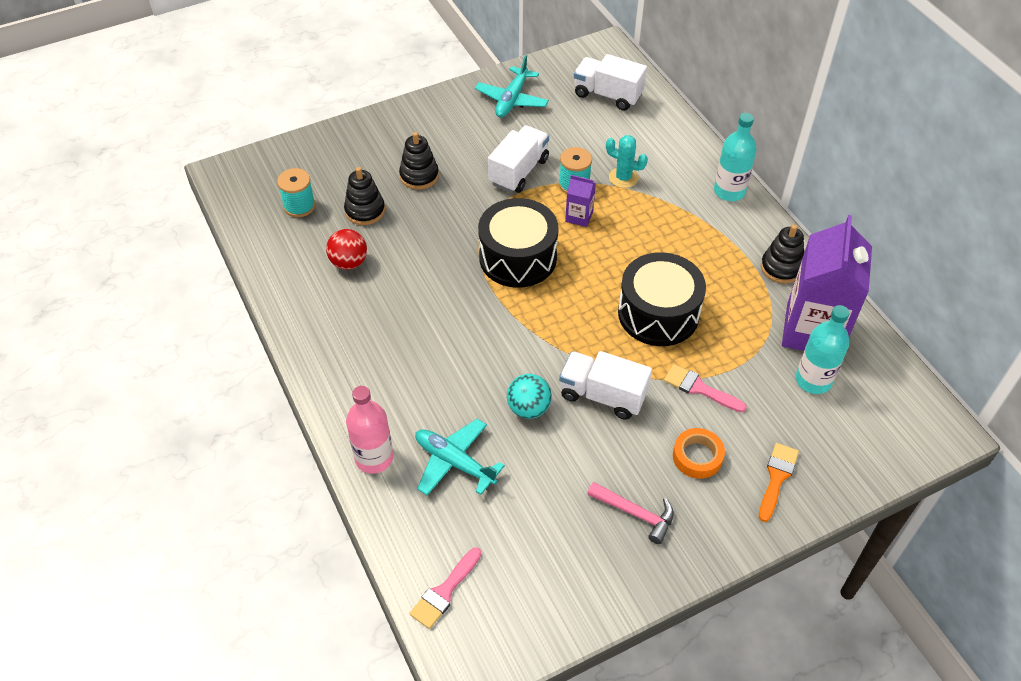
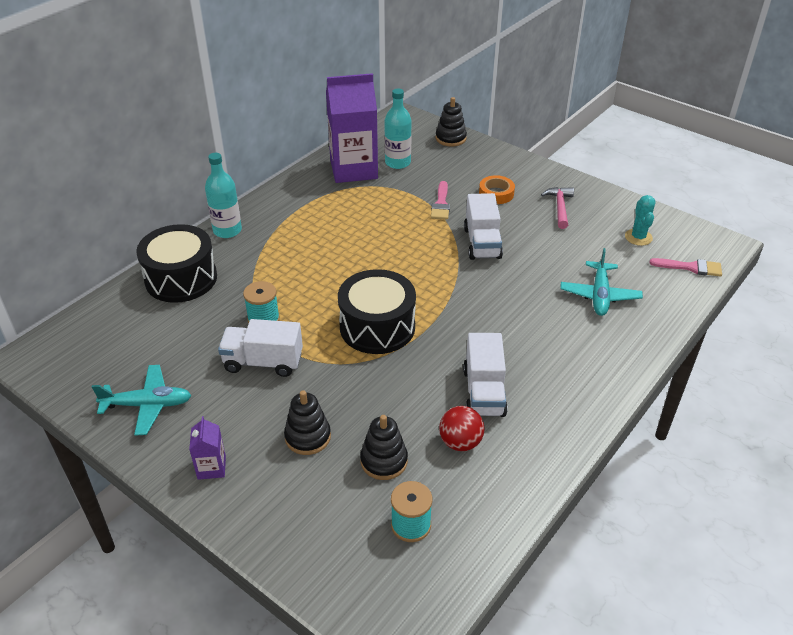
camera: 115 degrees left, 10 degrees down
(374, 458) = (636, 338): pink bottle -> none
(528, 408) = (523, 274): turquoise ball -> none
(579, 216) = (304, 305): purple carton -> purple carton (211, 467)
(607, 95) = (115, 334): white truck -> white truck (484, 392)
(623, 178) = (239, 292): turquoise cactus -> turquoise cactus (638, 237)
(658, 313) = (386, 236): black drum -> black drum (181, 278)
(776, 478) = (485, 163): orange brush -> none
(781, 268) = (301, 191): black stacking toy -> black stacking toy (450, 138)

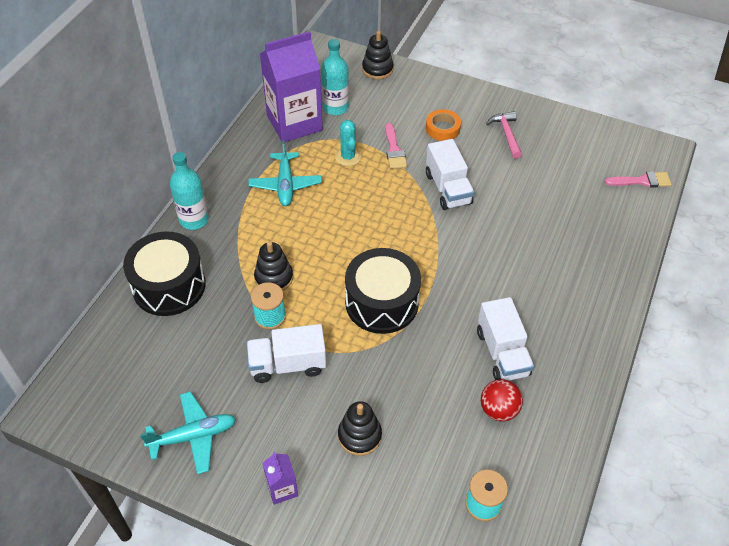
camera: 15 degrees left, 10 degrees up
(384, 461) = (437, 445): black stacking toy -> black stacking toy (274, 278)
(599, 295) = (572, 227): turquoise plane -> turquoise plane (285, 184)
(638, 237) = (587, 156): turquoise cactus -> turquoise cactus (348, 157)

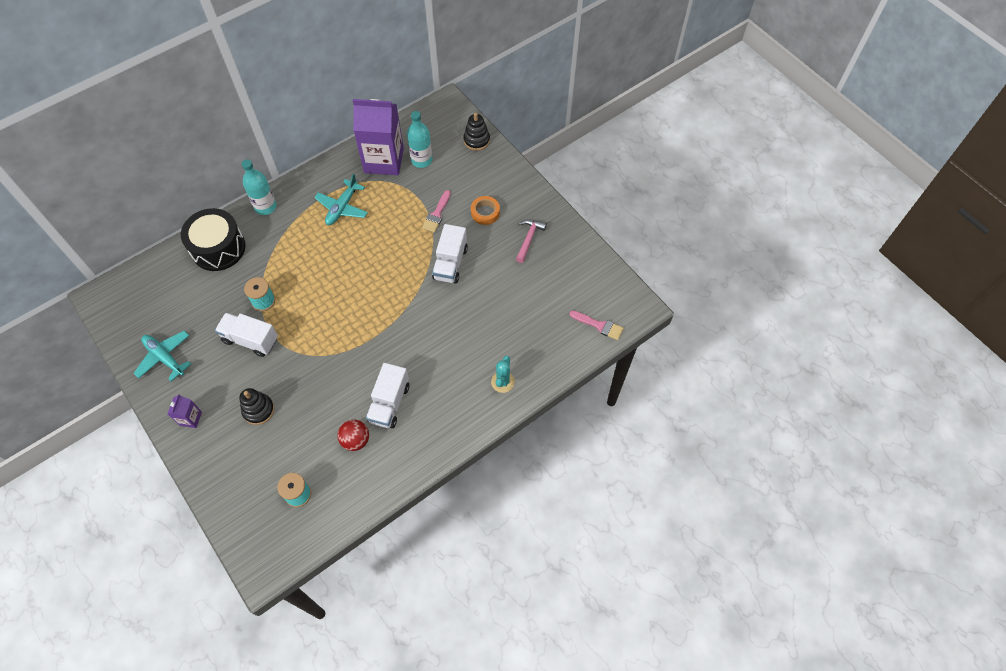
camera: 30 degrees right, 10 degrees up
(193, 436) = (165, 357): turquoise plane -> turquoise plane turned 150 degrees counterclockwise
(274, 278) = (285, 274): black stacking toy -> none
(348, 157) = (400, 205): turquoise cactus -> turquoise cactus (503, 382)
(381, 302) = (339, 327): black drum -> none

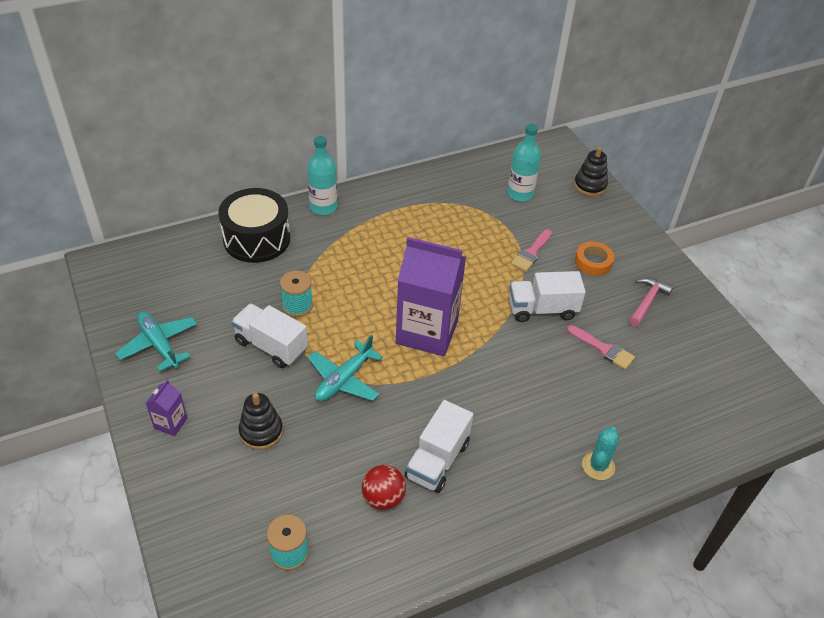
camera: 10 degrees right, 15 degrees down
(342, 207) = (415, 224): turquoise plane -> turquoise plane (344, 379)
(384, 160) = (474, 186): purple carton -> purple carton (427, 332)
(450, 263) = (542, 309): white truck -> white truck turned 60 degrees clockwise
(599, 325) = (738, 422): pink brush -> pink brush (603, 349)

